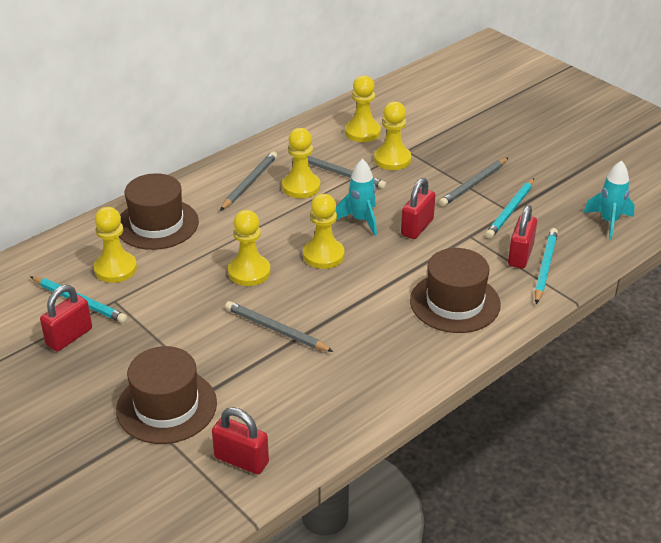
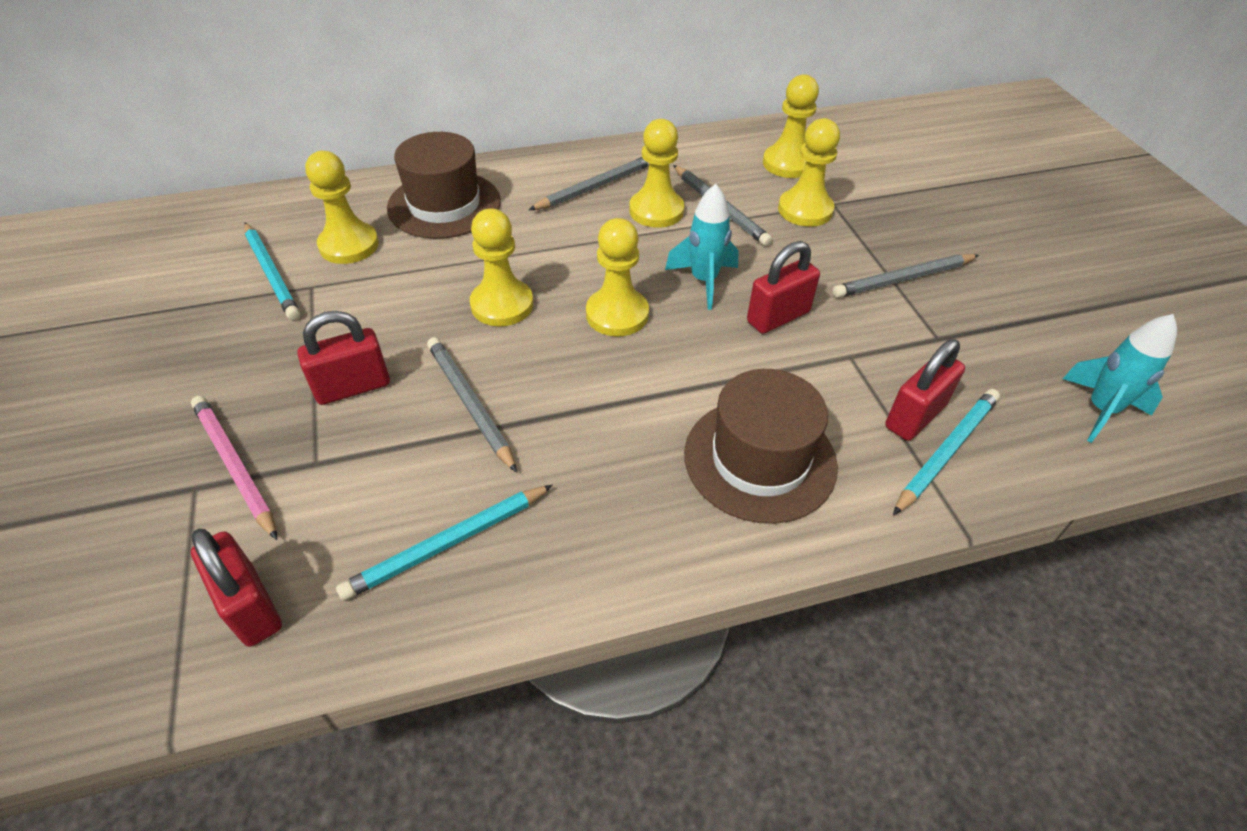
camera: 25 degrees right, 10 degrees up
(69, 337) = (218, 316): red padlock -> red padlock (352, 387)
(166, 406) = (235, 466): brown hat -> pink pencil
(510, 210) = (939, 337): turquoise pencil -> turquoise pencil (447, 544)

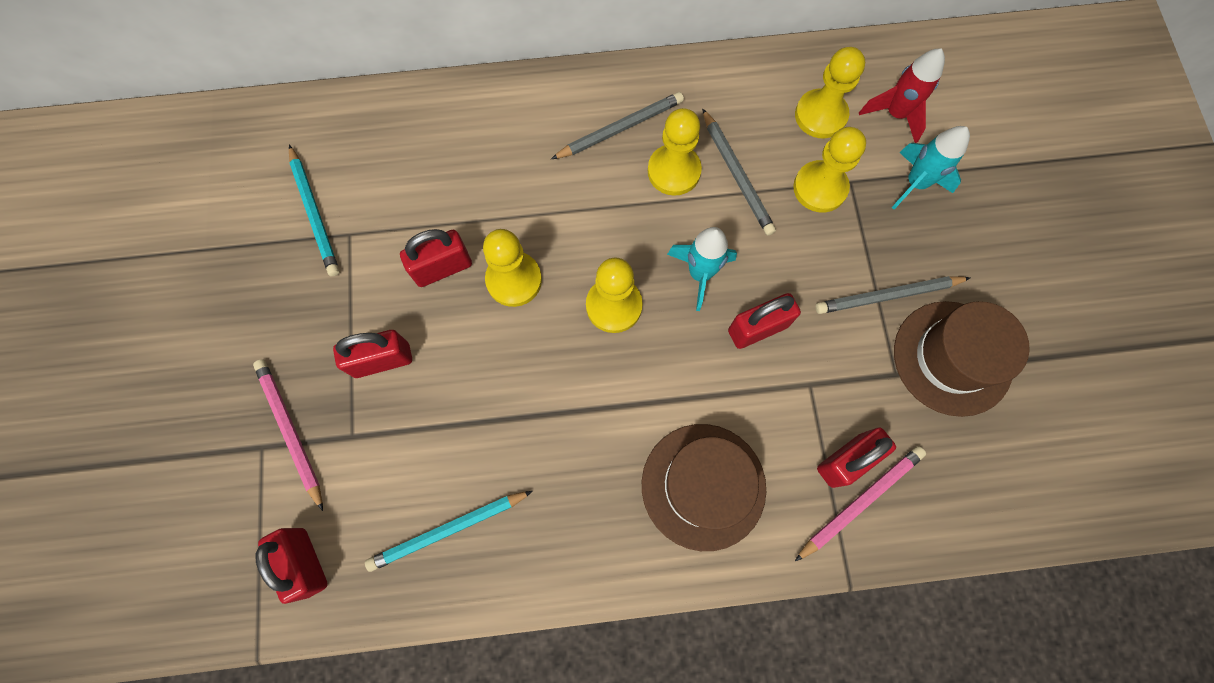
camera: 10 degrees right, 25 degrees up
(349, 245) = (383, 184): yellow pawn -> none
(420, 303) = (442, 268): none -> red padlock
(444, 205) = (473, 137): brown hat -> brown hat (952, 358)
(470, 404) = (476, 392): grey pencil -> none
(857, 158) = (895, 114): none -> red rocket
(946, 451) = (860, 501): turquoise pencil -> pink pencil
(1100, 410) = (1011, 477): turquoise rocket -> turquoise rocket (915, 183)

